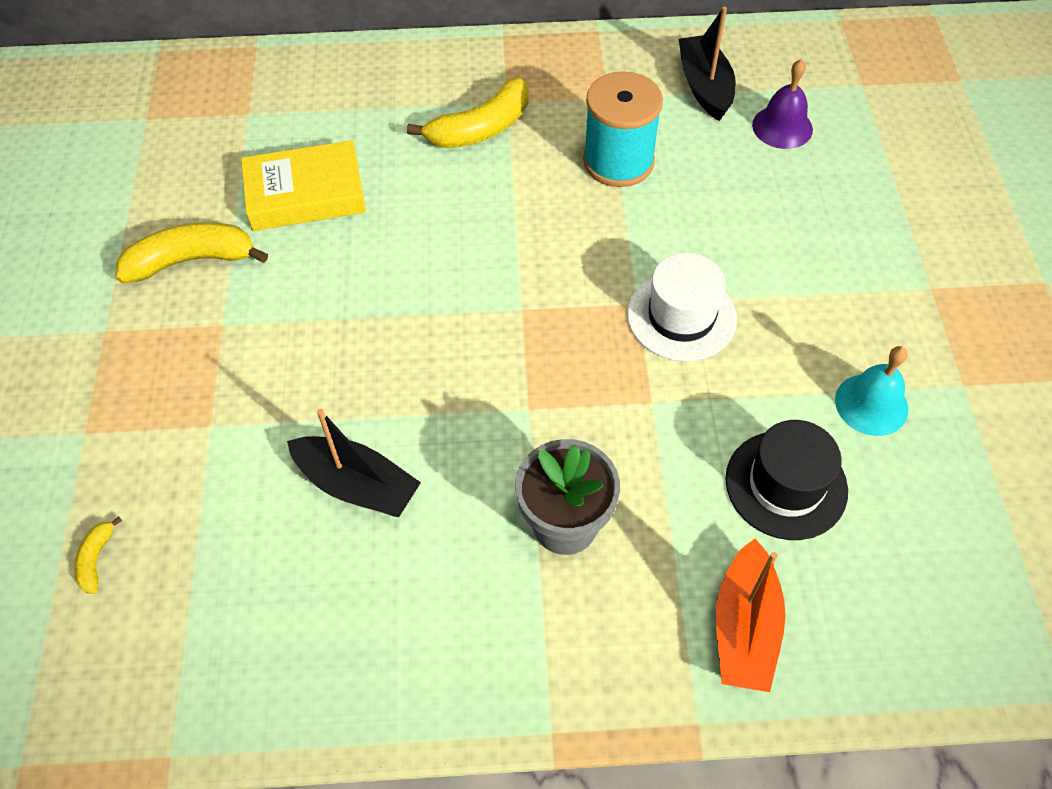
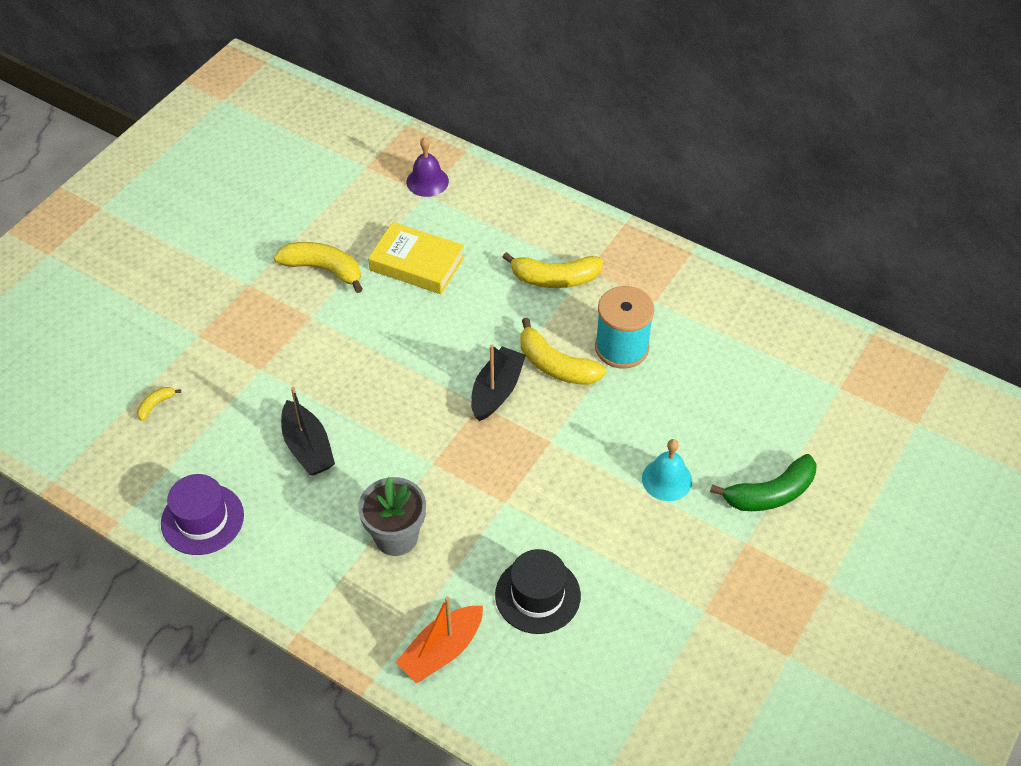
camera: 35 degrees right, 5 degrees down
(293, 670) = (202, 519): none -> purple hat
(567, 218) = (556, 365): none -> yellow banana
(681, 316) = (569, 464): white hat -> none
(704, 87) = (726, 329): black boat -> black boat (496, 391)
(782, 127) = (753, 385): purple bell -> purple bell (427, 181)
(871, 404) = (634, 585): turquoise bell -> turquoise bell (667, 479)
(904, 224) = (770, 493): none -> green banana

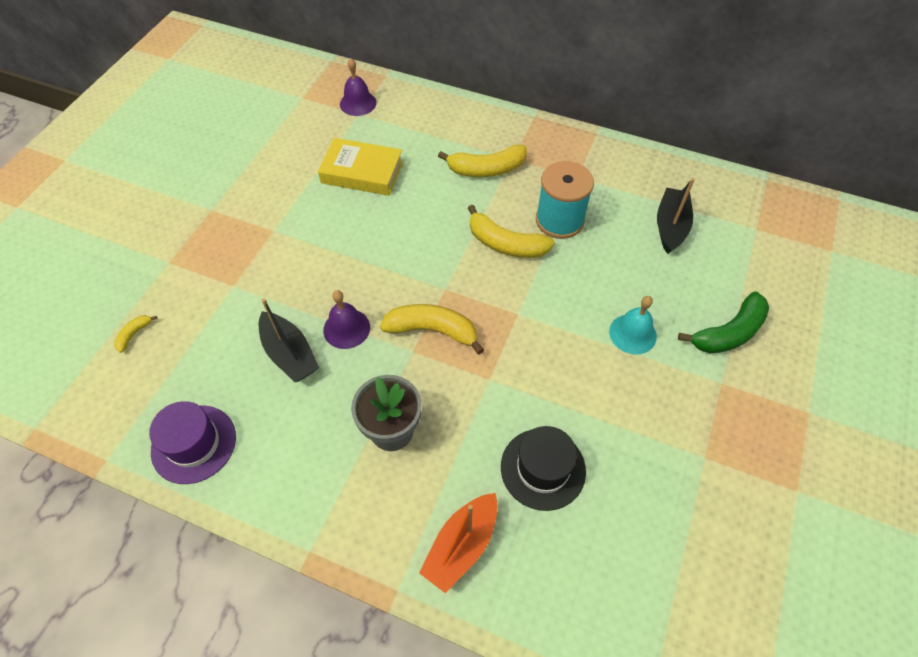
camera: 10 degrees left, 5 degrees up
(323, 269) = (278, 187): yellow banana -> yellow banana (432, 330)
(369, 430) = (346, 328): none -> purple bell
(496, 391) = (458, 274): black boat -> black boat (670, 226)

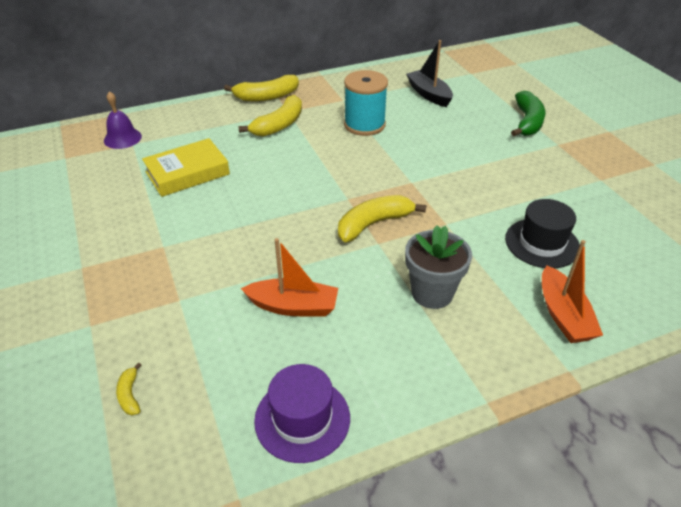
camera: 45 degrees left, 15 degrees down
(289, 354) = (293, 306): black boat -> orange boat
(346, 328) = (313, 263): purple bell -> none
(506, 244) = (350, 154): yellow banana -> yellow banana (266, 96)
(632, 334) = (485, 151): turquoise bell -> none

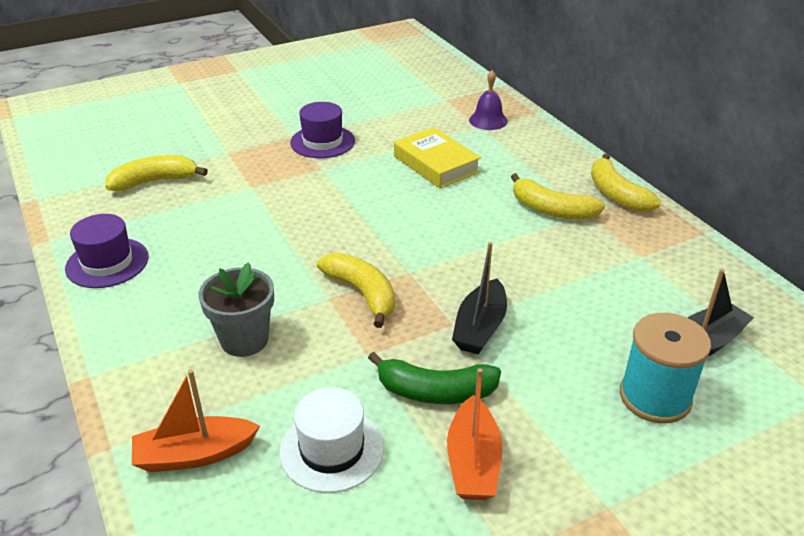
camera: 85 degrees right, 5 degrees down
(106, 244) = (322, 142): none -> purple hat
(130, 395) = (154, 181): yellow banana -> yellow banana, size x2.12
(293, 306) = (236, 247): orange boat -> orange boat (473, 462)
(364, 125) = (581, 278): turquoise spool -> turquoise spool (655, 397)
(415, 171) = (480, 328): none -> black boat
(527, 122) = (671, 469): green banana -> green banana (435, 392)
(542, 243) = (332, 449): black hat -> white hat

